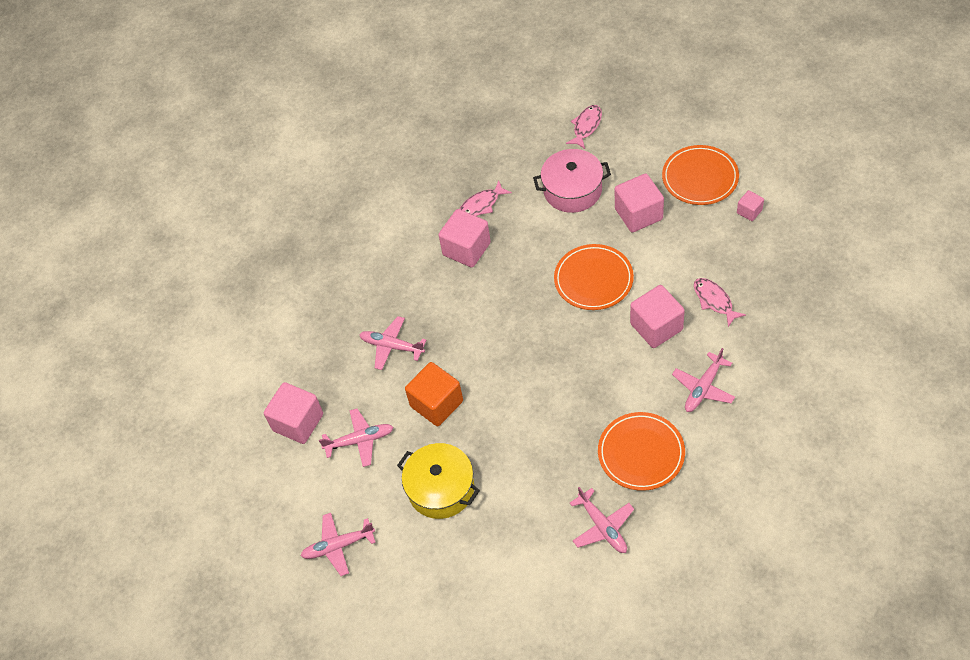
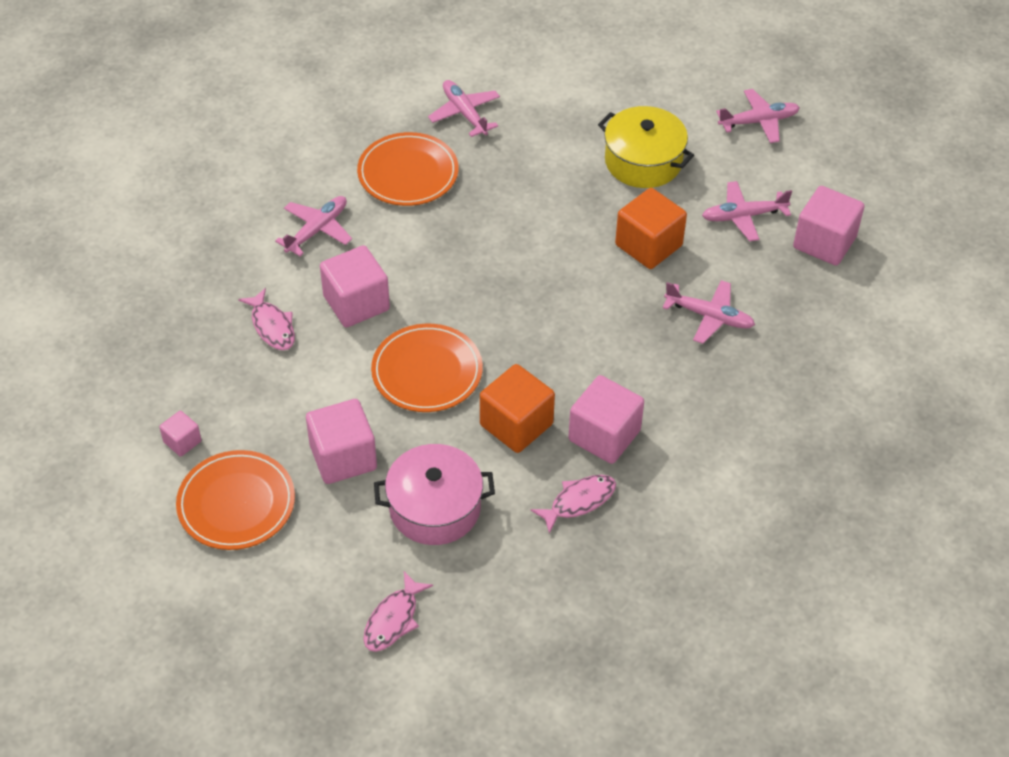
camera: 175 degrees right, 5 degrees down
(526, 249) = (516, 424): none -> orange cube

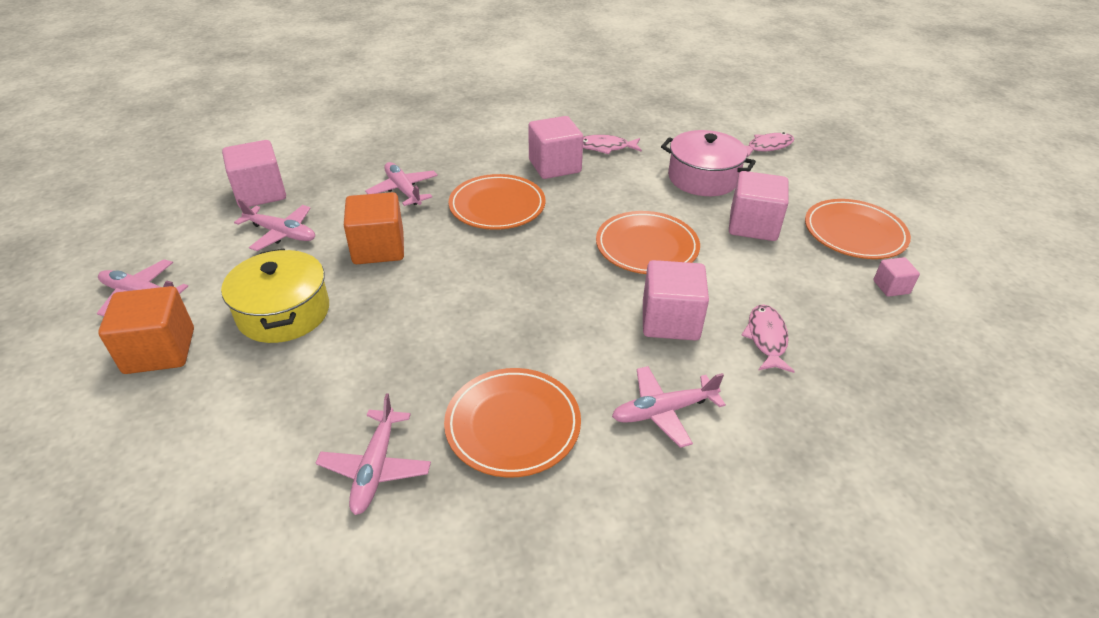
camera: 145 degrees left, 10 degrees down
(516, 424) = (607, 193): orange cube -> orange cube (160, 351)
(603, 346) = (497, 206): none -> orange plate

